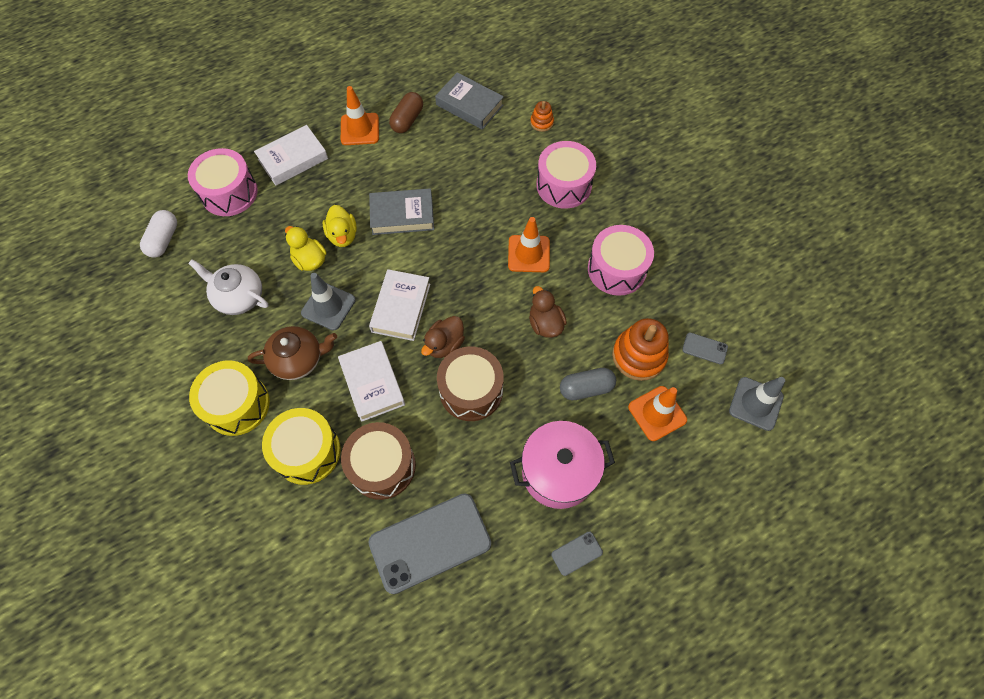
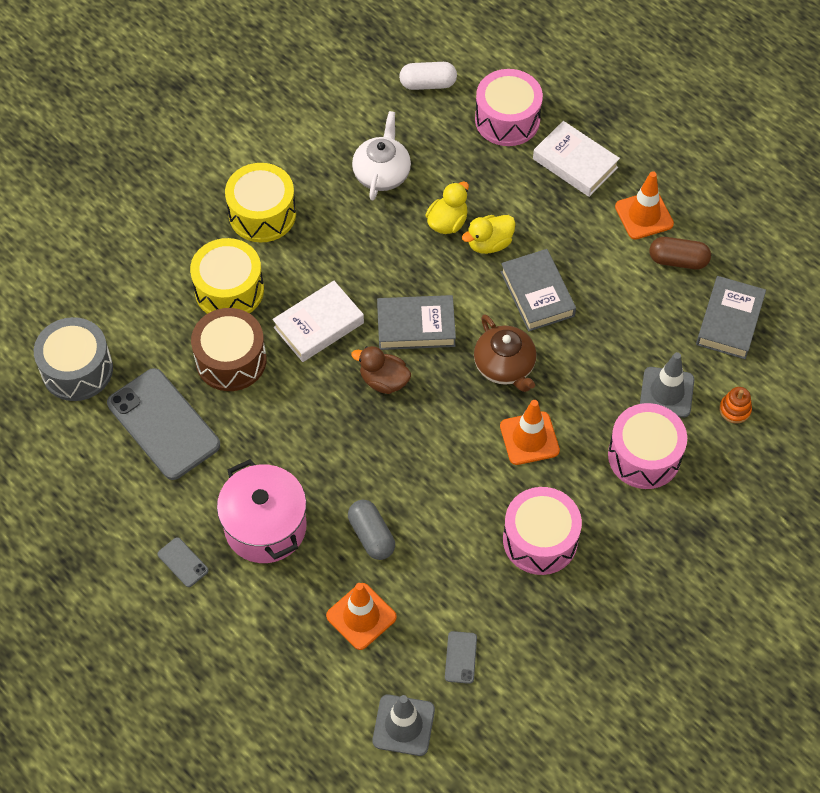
camera: 75 degrees right, 5 degrees down
(298, 359) = (326, 250): brown teapot -> brown teapot (505, 366)
(328, 306) = (396, 257): grey traffic cone -> grey traffic cone (667, 392)
(342, 618) = (77, 369): none -> grey drum
(401, 308) = (416, 326): white book -> grey book
(471, 390) = (336, 420): brown drum -> none
(545, 324) = (440, 476): brown duck -> none
(638, 356) = (429, 584): orange stacking toy -> none

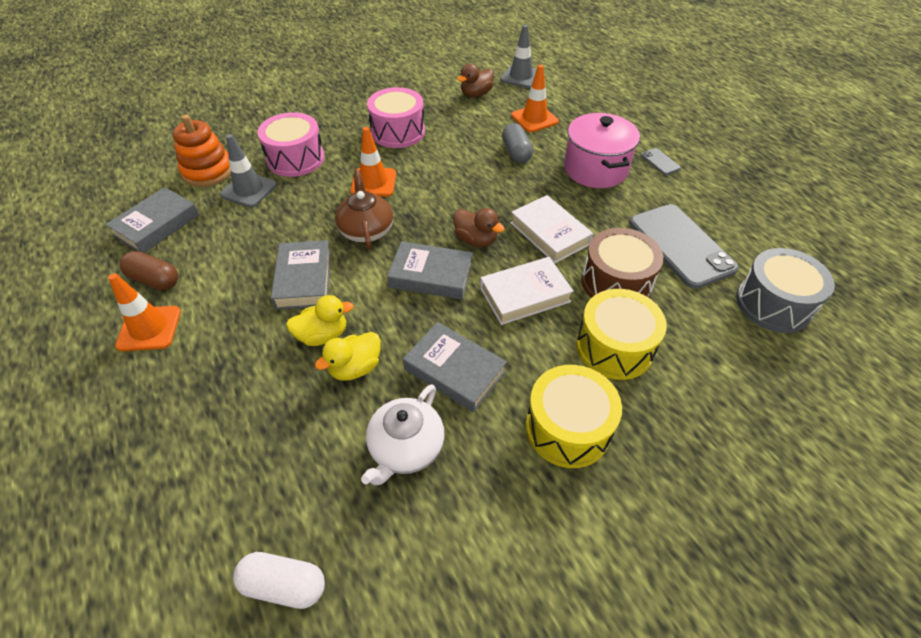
camera: 165 degrees left, 10 degrees down
(363, 239) = (454, 370): none -> grey book
(460, 657) = (476, 94): grey phone -> brown duck
(507, 119) = (211, 489): pink drum -> none
(575, 163) = (173, 405): white book -> white book (549, 233)
(735, 409) = (208, 171): orange stacking toy -> orange stacking toy, size x1.96

